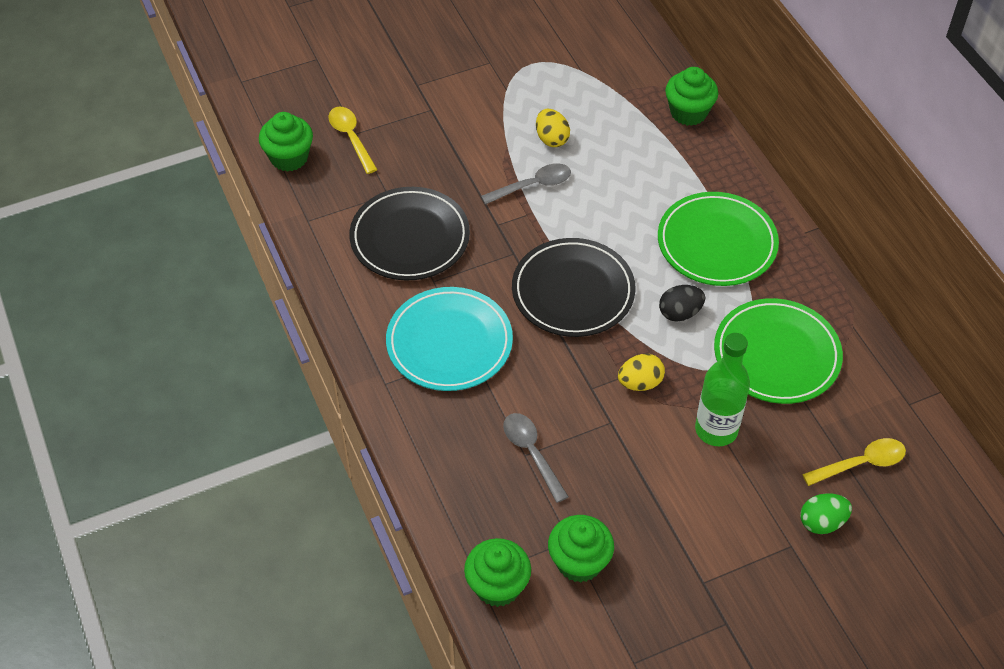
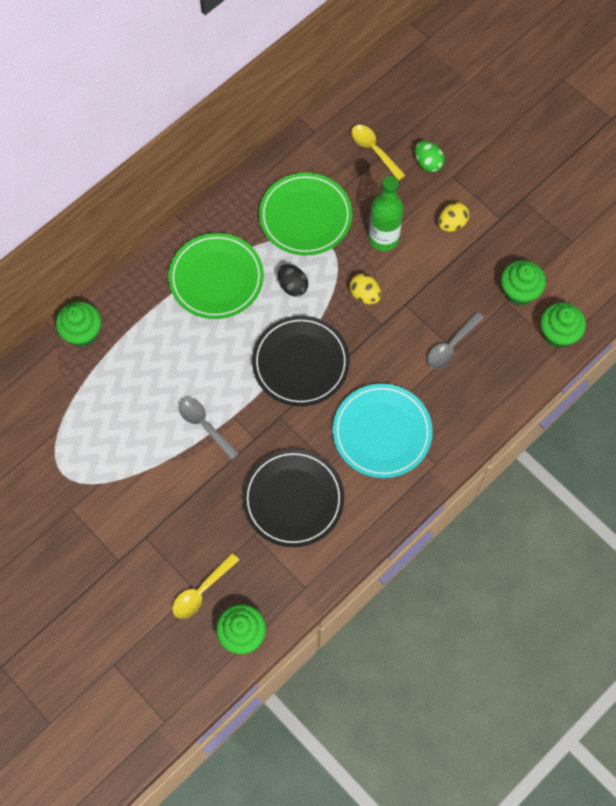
camera: 110 degrees left, 15 degrees up
(551, 139) = (147, 428): yellow egg -> yellow egg (452, 224)

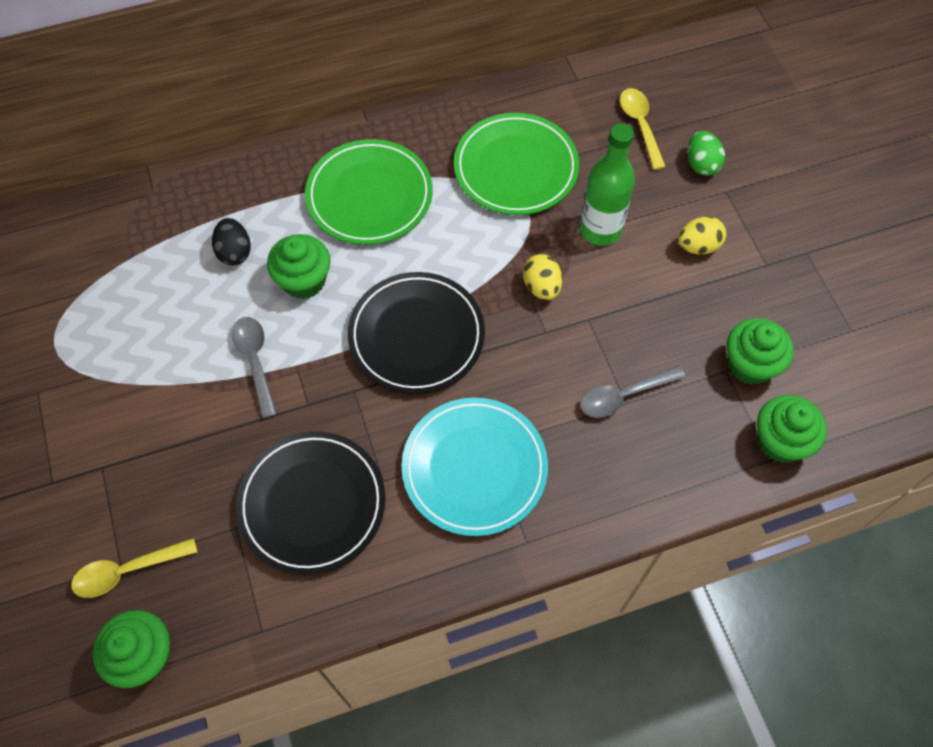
camera: 25 degrees right, 5 degrees down
(82, 333) = (179, 195): green cupcake -> green cupcake (304, 280)
(292, 286) = (456, 240): black egg -> black egg (235, 252)

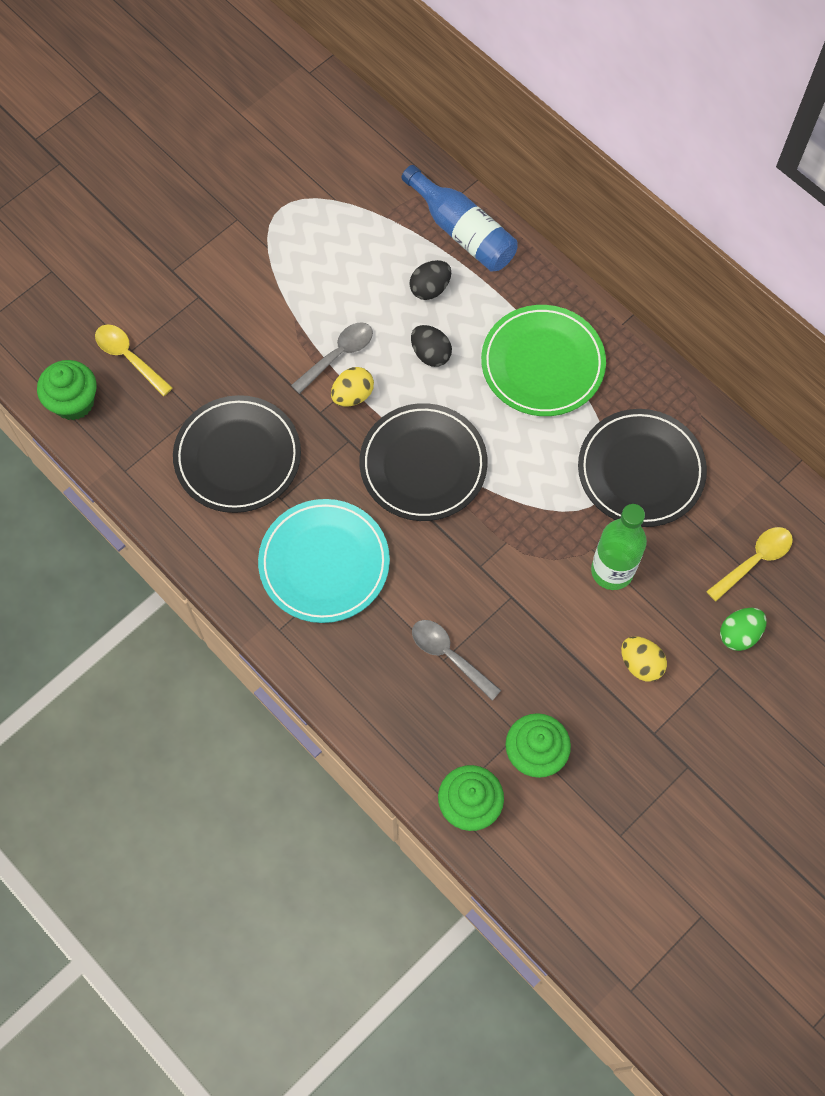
camera: 65 degrees right, 5 degrees up
(192, 200) = (462, 231): none -> blue bottle
(304, 280) = (430, 354): green cupcake -> black egg
(516, 168) = (640, 470): green plate -> black plate
(541, 287) = (524, 545): yellow egg -> yellow egg (352, 395)

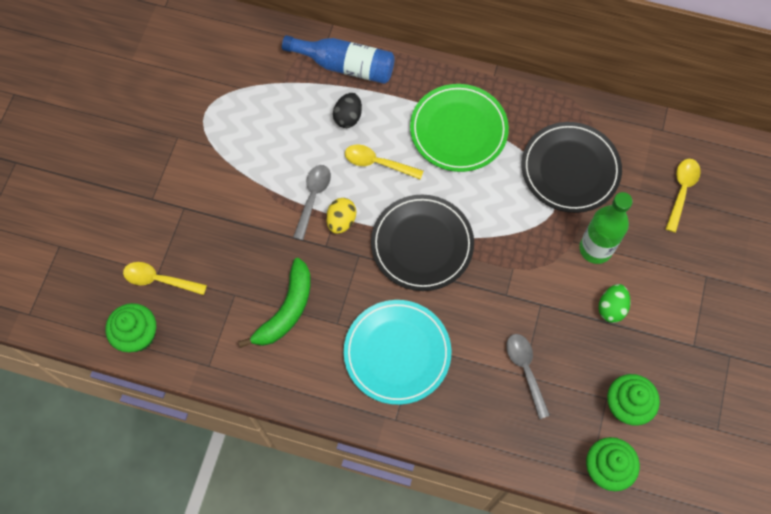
camera: 30 degrees left, 0 degrees up
(238, 457) = (286, 310): black plate -> green banana
(430, 354) = (377, 163): black egg -> yellow spoon
(449, 656) = (525, 370): grey spoon -> grey spoon turned 60 degrees clockwise
(640, 664) = (655, 302): yellow egg -> none
(739, 634) = (704, 246): green egg -> green egg (611, 308)

